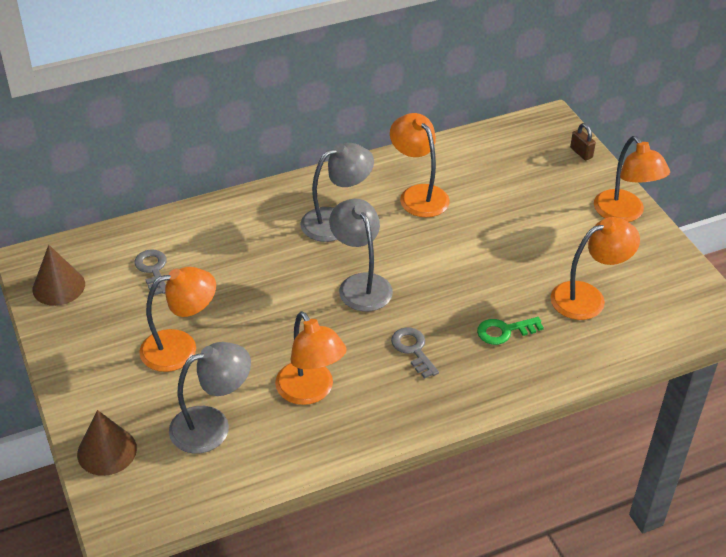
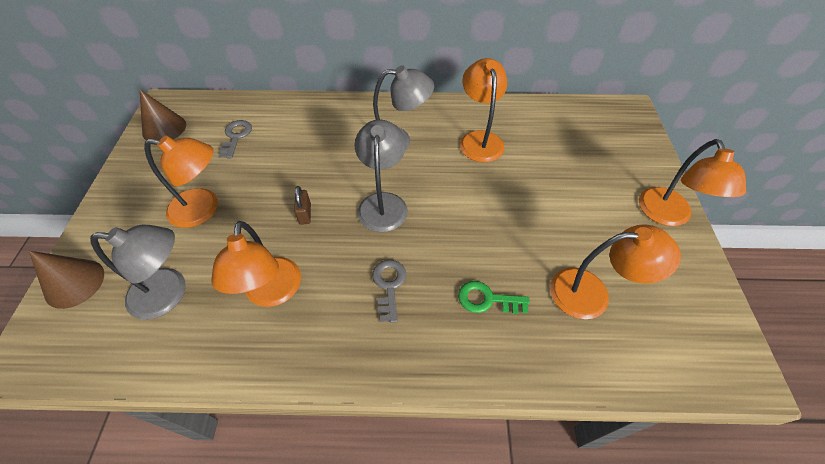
camera: 25 degrees right, 10 degrees up
(581, 153) = (646, 145): brown padlock -> brown padlock (305, 214)

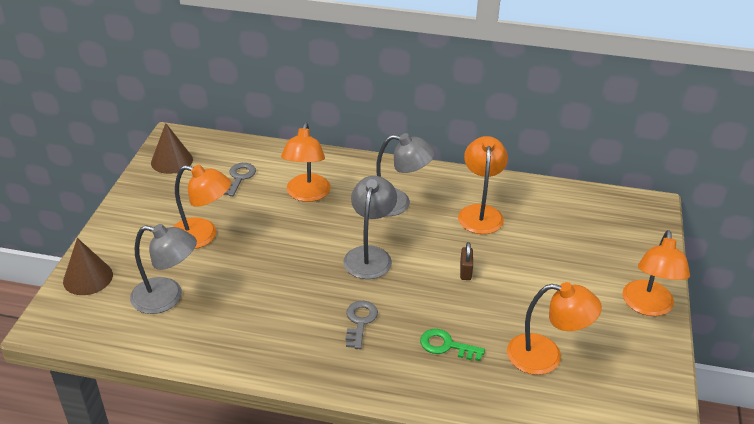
camera: 10 degrees right, 15 degrees down
(272, 293) = (255, 311): orange lamp -> orange lamp (307, 194)
(305, 214) = (294, 253): brown padlock -> brown padlock (465, 271)

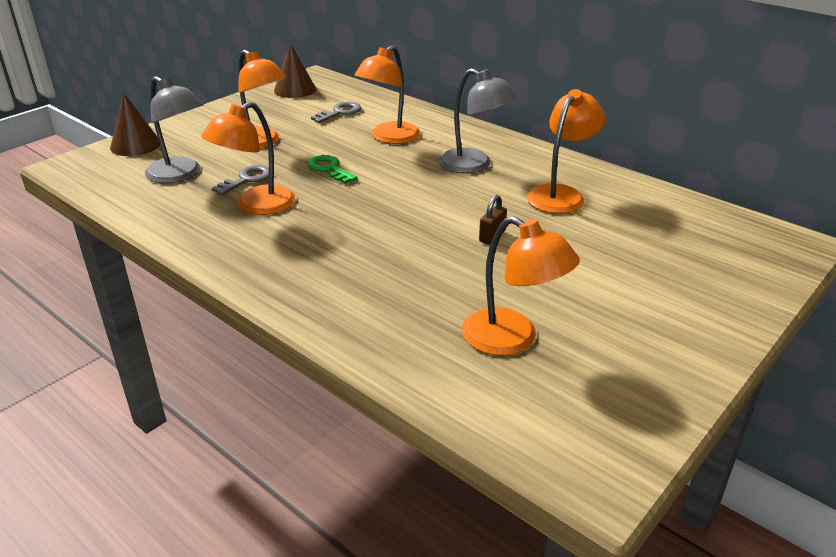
camera: 30 degrees right, 5 degrees down
(360, 322) = (332, 243): grey key -> grey key (246, 180)
(370, 255) = (401, 196): grey lamp -> none
(446, 346) = (402, 291): green key -> green key (329, 169)
(648, 306) = (702, 336): orange lamp -> orange lamp (256, 206)

